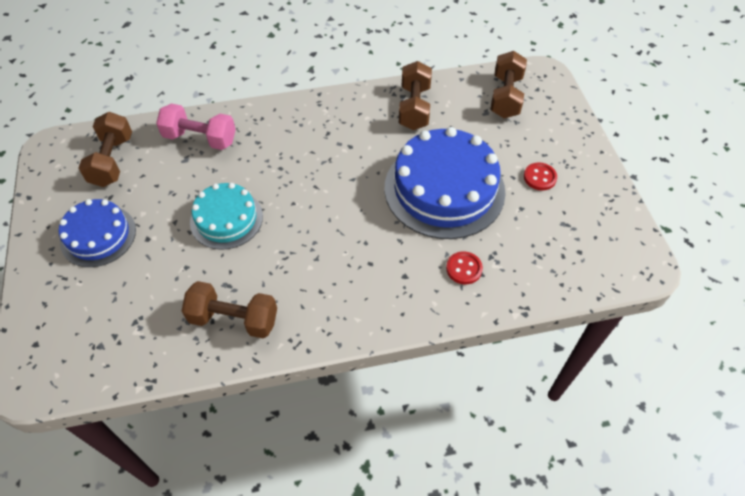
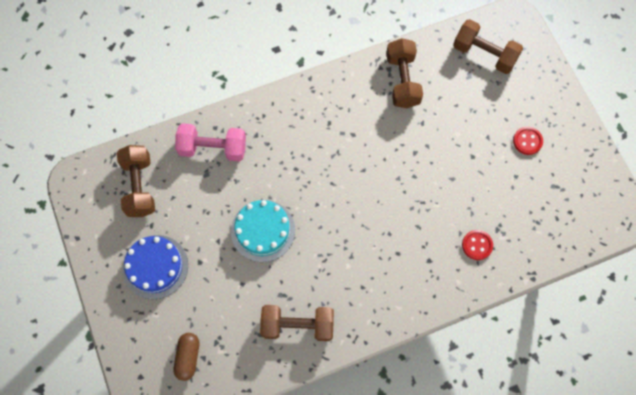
camera: 10 degrees left, 15 degrees up
(97, 332) = (188, 357): none -> brown capsule
(444, 189) = (446, 167): blue cake -> none
(505, 96) = (484, 54): brown dumbbell -> brown dumbbell turned 60 degrees counterclockwise

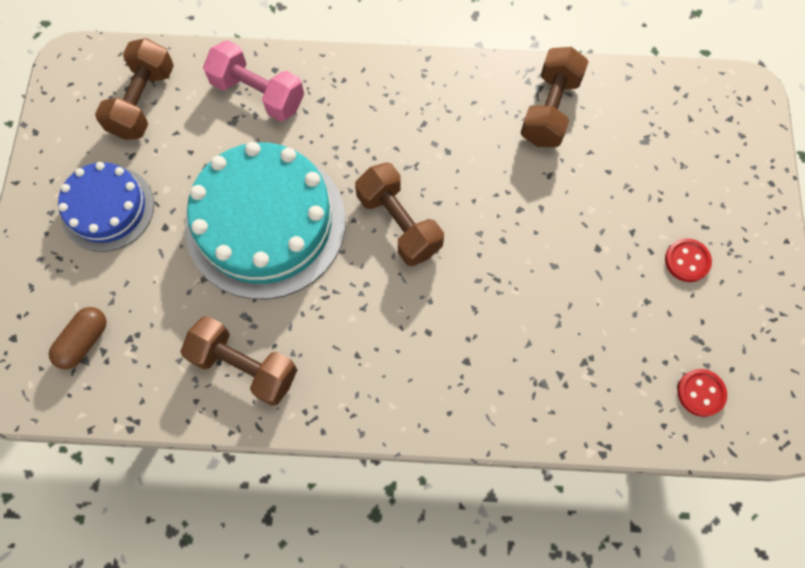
camera: 25 degrees right, 0 degrees up
(263, 230) = (265, 223): turquoise cake -> turquoise cake, size x1.72
(477, 245) = (544, 370): red button -> red button (701, 393)
(484, 54) = (681, 121): brown dumbbell -> brown dumbbell (399, 224)

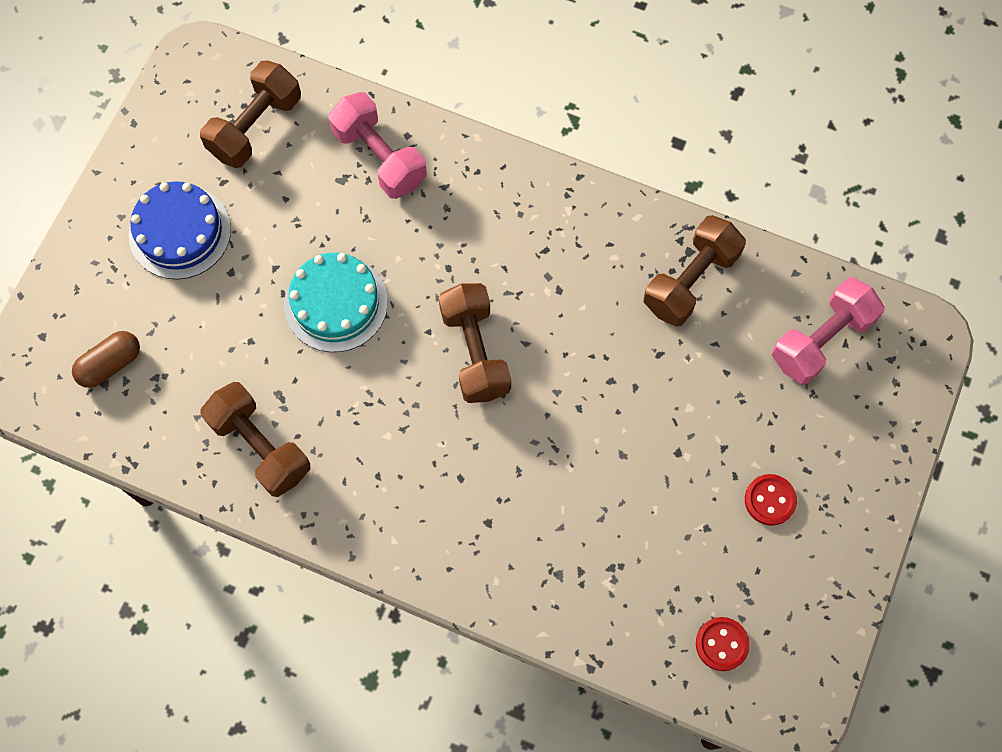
camera: 20 degrees right, 0 degrees up
(265, 223) = (336, 303): turquoise cake -> turquoise cake, size x0.58
(671, 122) = (821, 340): none -> pink dumbbell

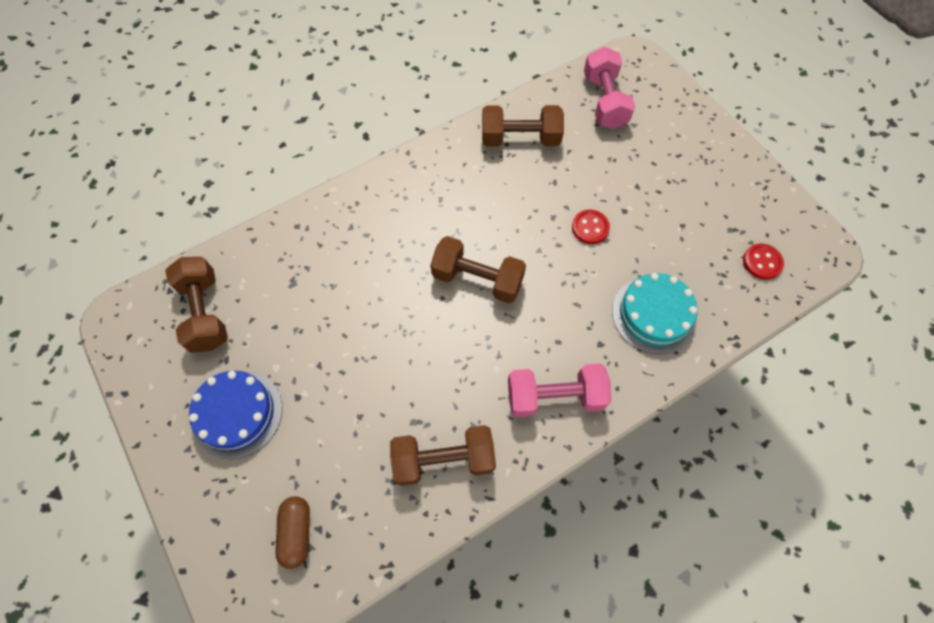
camera: 55 degrees left, 5 degrees down
(336, 303) = (377, 342): turquoise cake -> turquoise cake (654, 314)
(380, 157) = (297, 251): pink dumbbell -> pink dumbbell (554, 396)
(690, 281) = (520, 139): brown dumbbell -> brown dumbbell turned 75 degrees counterclockwise
(770, 500) = (685, 183): red button -> red button (590, 228)

